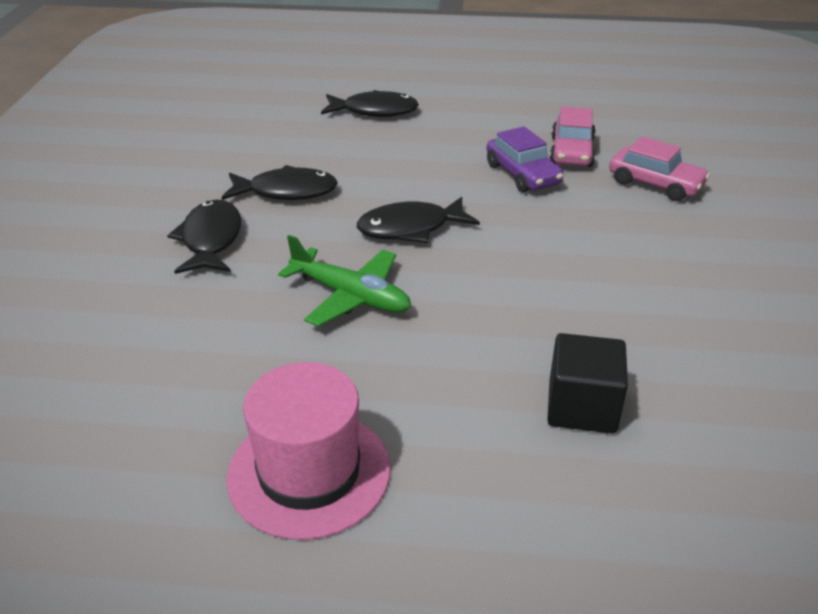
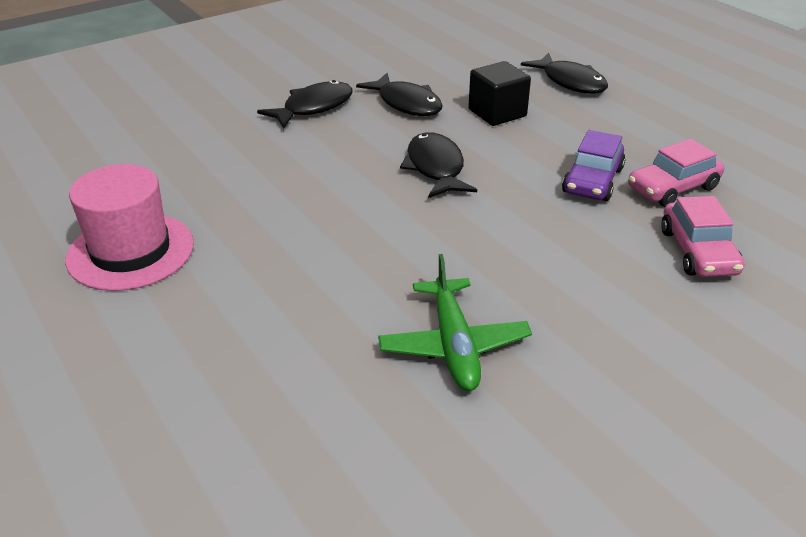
camera: 50 degrees right, 0 degrees up
(351, 296) = (321, 183): green plane -> green plane (454, 345)
(410, 228) = (435, 168): black fish -> black fish turned 45 degrees clockwise
(582, 407) = (314, 336): black cube -> black cube (497, 113)

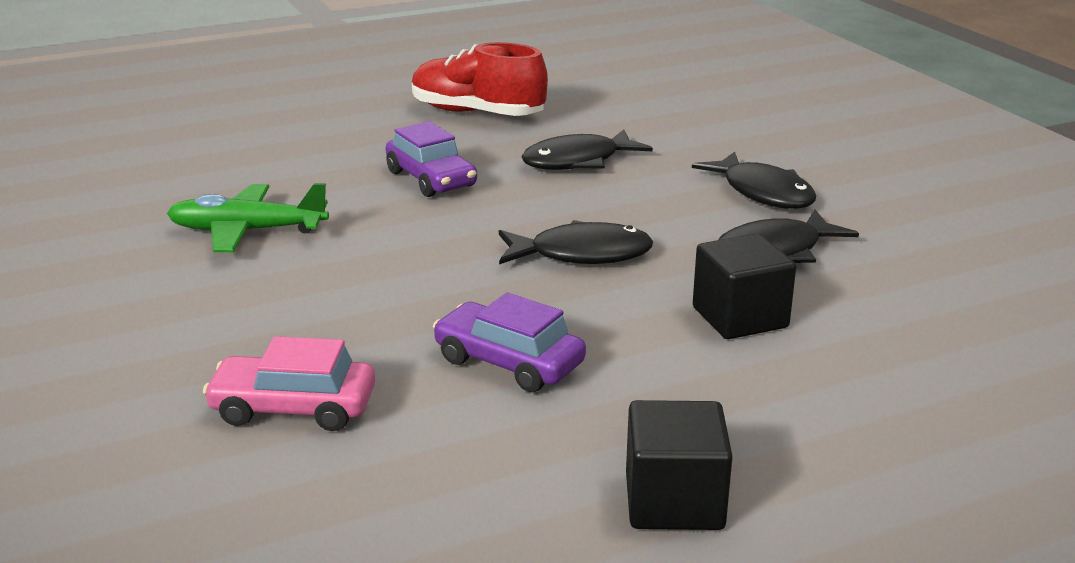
camera: 100 degrees right, 10 degrees down
(130, 251) = (477, 113): pink hat -> red shoe
(310, 254) = (431, 179): none -> purple car
(570, 82) = (869, 409): black fish -> black fish (578, 161)
(673, 188) = (460, 430): pink car -> none
(682, 125) = (674, 501): none -> black cube

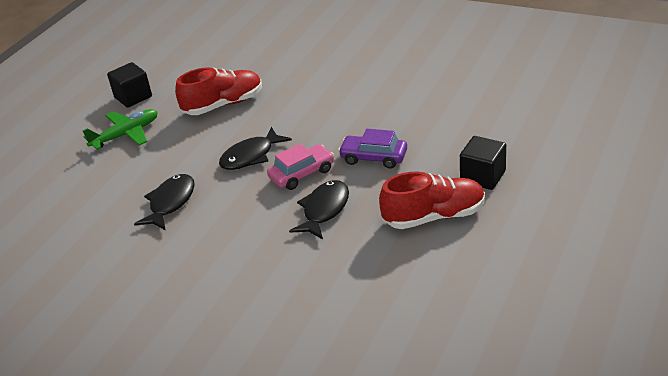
camera: 145 degrees right, 10 degrees up
(247, 231) = (395, 94): green plane -> green plane (126, 134)
(293, 408) = (267, 63): pink car -> pink car (302, 174)
(508, 362) = (223, 105): purple car -> red shoe
(740, 317) = (160, 162): black cube -> black cube (483, 176)
(763, 193) = (206, 241): black fish -> none

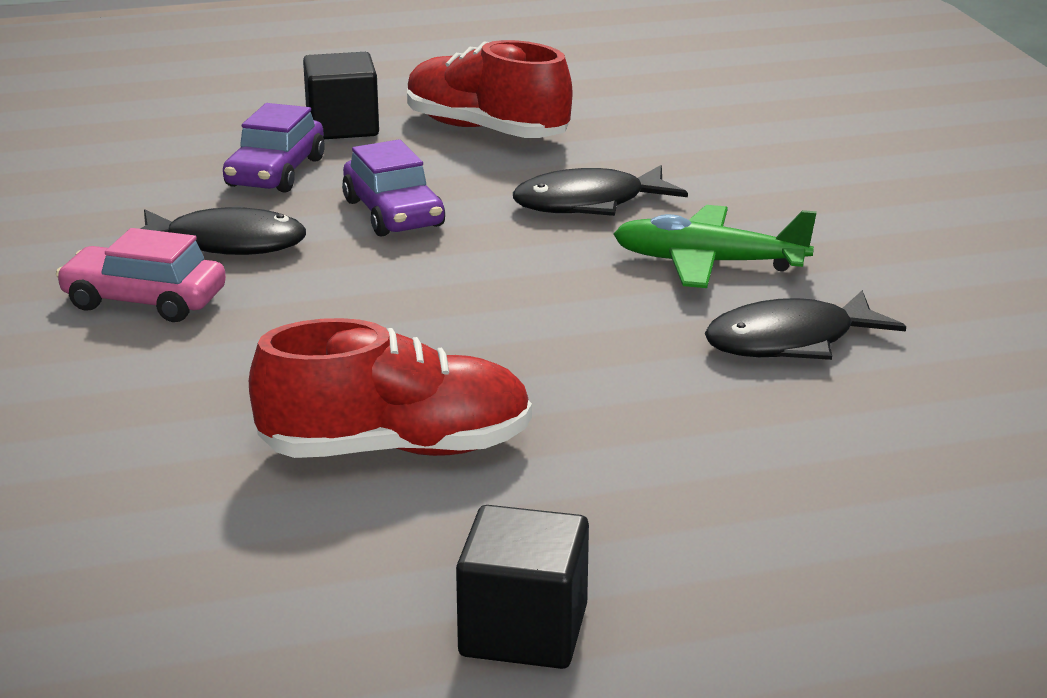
camera: 135 degrees left, 10 degrees down
(126, 134) = (687, 531): green plane -> green plane (708, 263)
(223, 105) = (396, 449): red shoe -> red shoe turned 150 degrees clockwise
(251, 156) = (541, 325): black fish -> black fish (226, 244)
(302, 174) = (524, 255): pink car -> pink car (144, 301)
(447, 143) = (275, 172): none -> purple car

